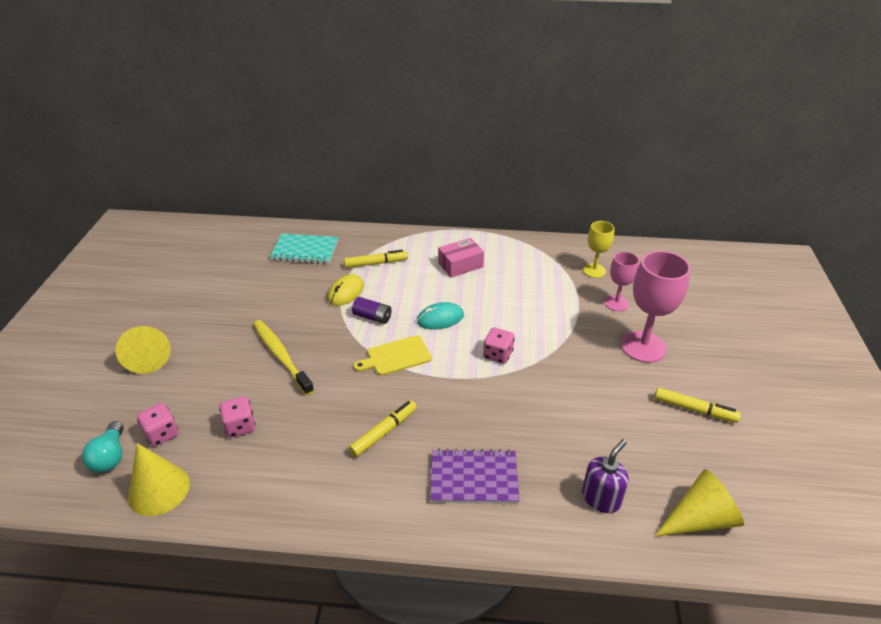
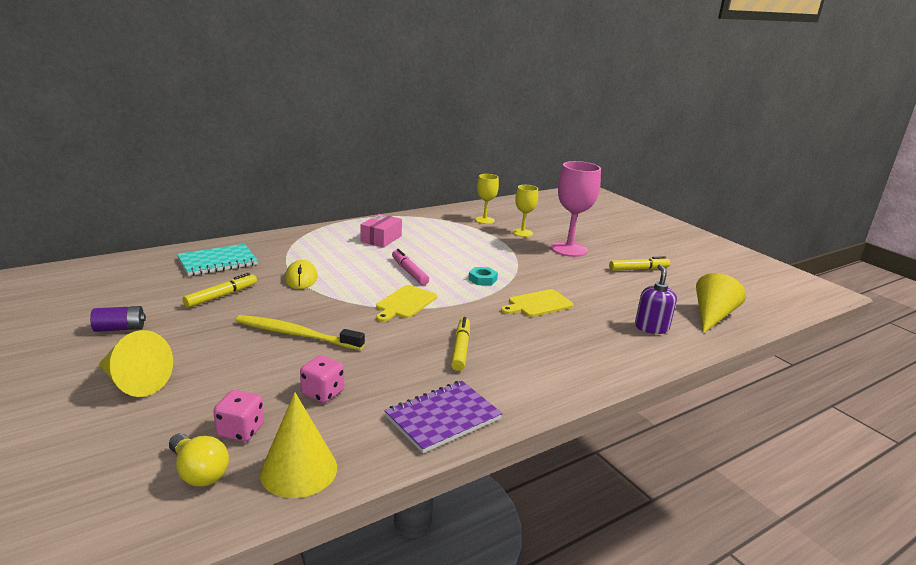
camera: 40 degrees left, 15 degrees down
(110, 457) = (199, 472): turquoise light bulb -> yellow light bulb
(372, 317) = (349, 286): purple battery -> purple battery (120, 328)
(376, 263) = (304, 254): yellow marker -> yellow marker (221, 296)
(440, 318) = (409, 272): turquoise mouse -> pink marker
(474, 478) = (563, 349): purple notebook -> purple notebook (443, 418)
(497, 355) = (482, 279): pink dice -> turquoise nut
(516, 410) = (538, 304): none -> yellow cutting board
(616, 303) = (522, 233): pink goblet -> yellow goblet

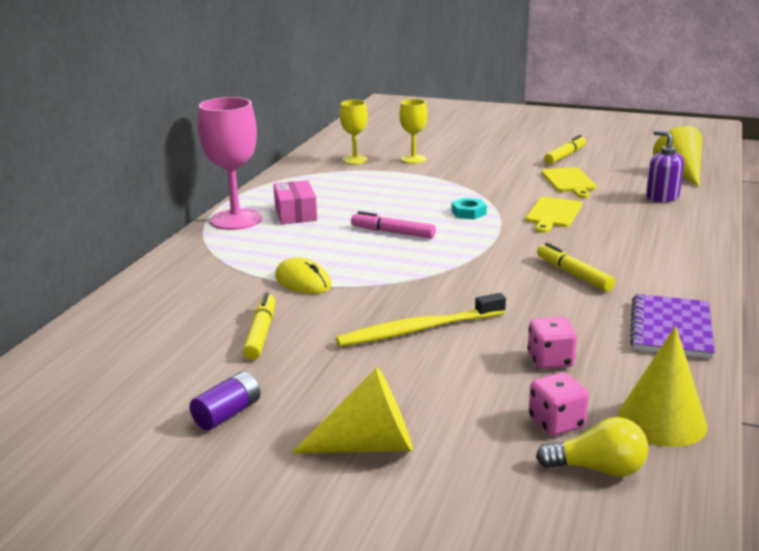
camera: 35 degrees left, 0 degrees up
(217, 262) = (172, 305): turquoise notebook -> none
(405, 303) = (450, 260): yellow cutting board -> yellow cutting board (569, 181)
(569, 249) = (481, 159): pink goblet -> pink goblet (236, 220)

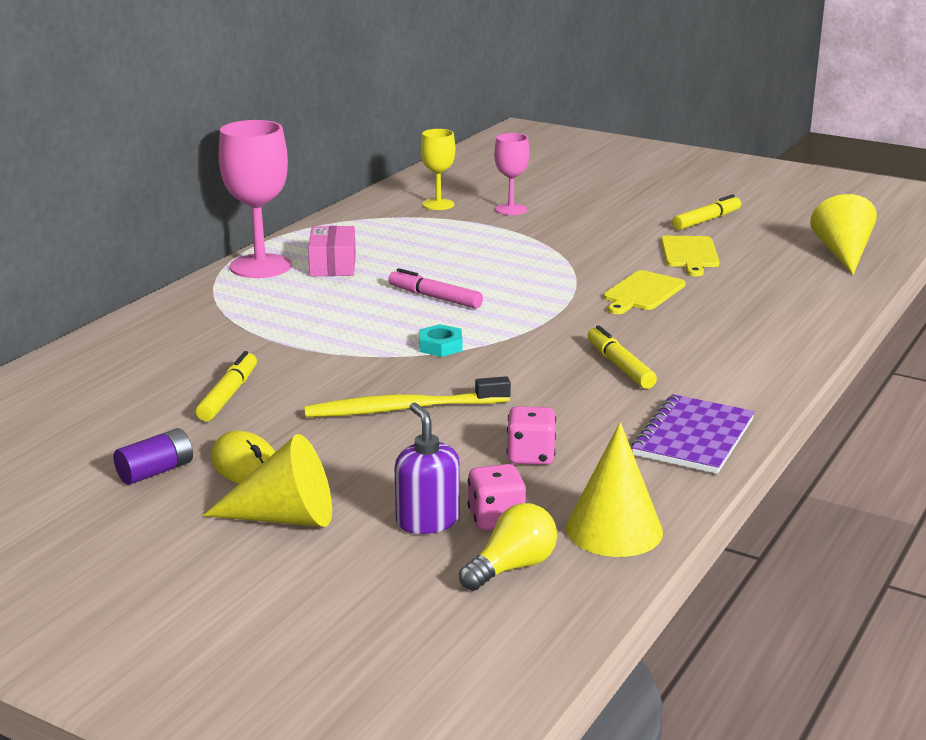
camera: 10 degrees right, 0 degrees up
(303, 281) = (302, 344): yellow mouse -> yellow mouse (246, 465)
(413, 159) = (511, 209): yellow goblet -> pink goblet
(468, 212) = (539, 282): turquoise nut -> turquoise nut (440, 346)
(598, 469) = (512, 567): yellow light bulb -> yellow light bulb turned 60 degrees counterclockwise
(662, 197) = (795, 284): purple soap dispenser -> purple soap dispenser (427, 521)

